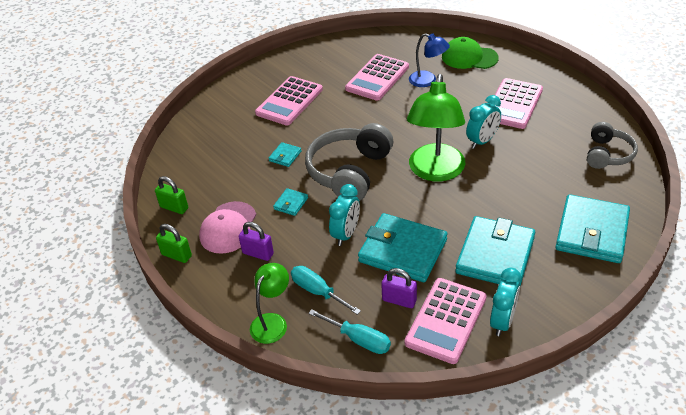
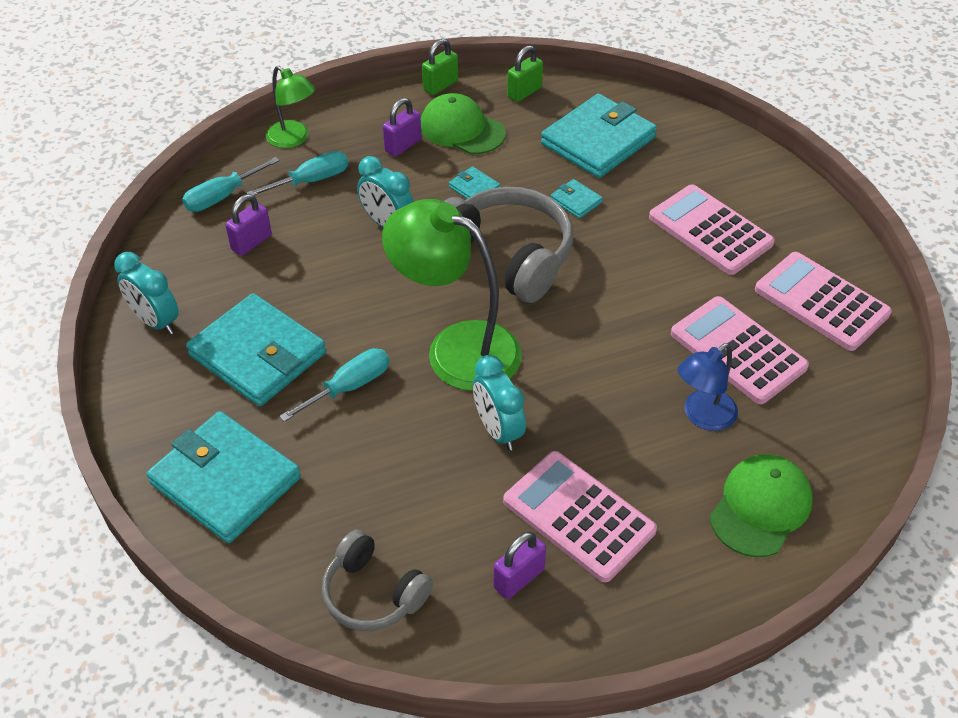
camera: 105 degrees right, 5 degrees up
(228, 228) = (462, 129): pink cap -> green cap
(402, 251) = (325, 268): turquoise wallet -> turquoise wallet (598, 141)
(446, 320) = (194, 273): pink calculator -> pink calculator (821, 302)
(492, 205) = (349, 387): none -> turquoise screwdriver
(561, 113) = (518, 578): none -> purple padlock

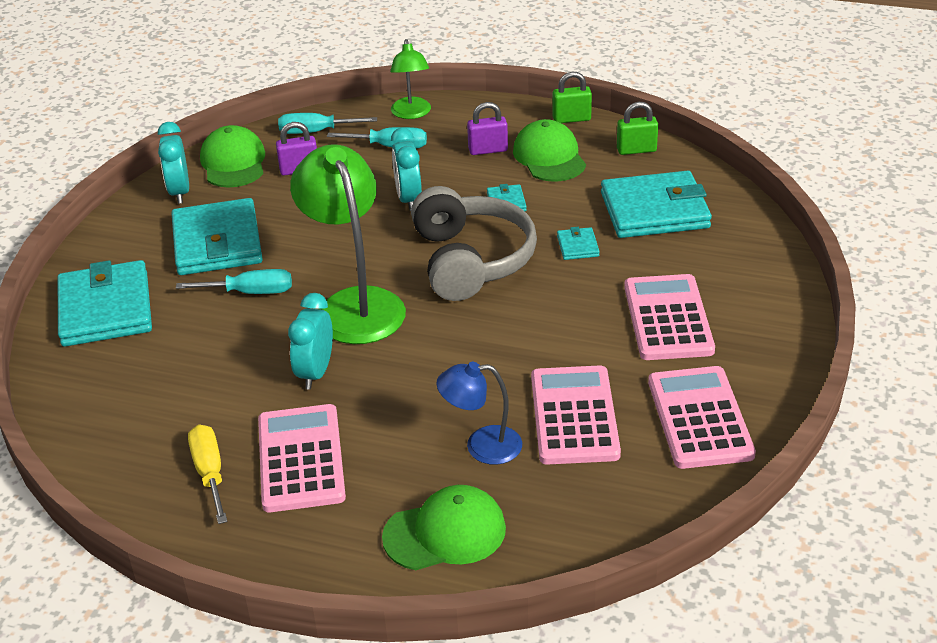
camera: 40 degrees right, 10 degrees down
(175, 265) = (233, 162): none -> green cap
(373, 593) = (109, 426): grey headphones -> none
(518, 578) = (210, 473): purple padlock -> yellow screwdriver

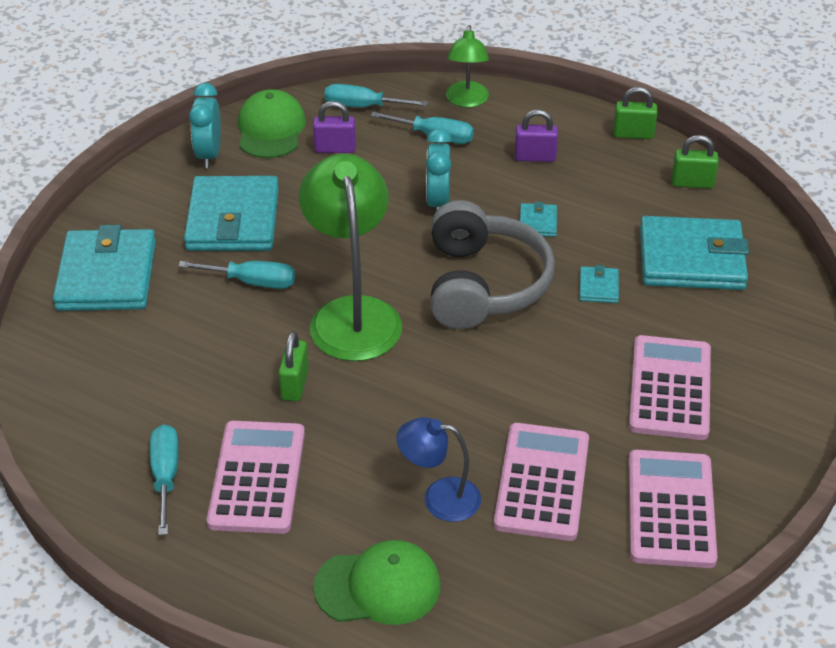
camera: 10 degrees right, 5 degrees up
(210, 473) = (165, 476): yellow screwdriver -> turquoise screwdriver
(315, 373) = (295, 384): turquoise clock -> green padlock
(549, 157) = (597, 176): green cap -> none

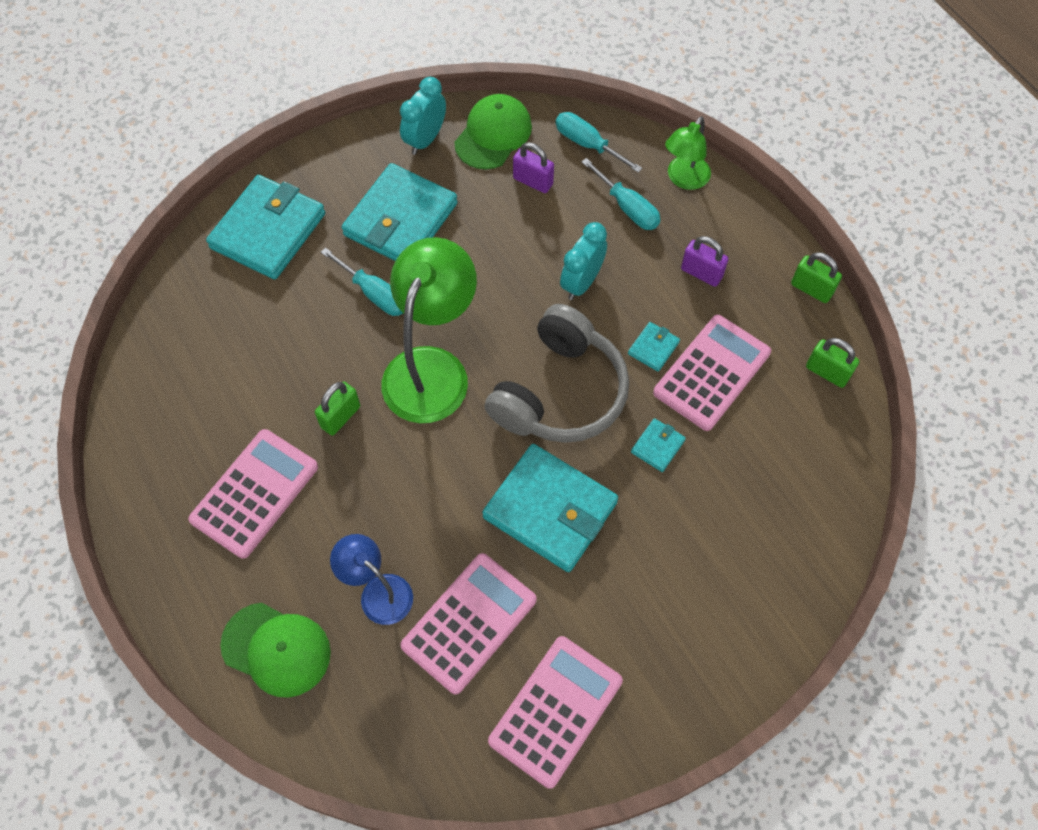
camera: 30 degrees right, 20 degrees up
(165, 476) = (190, 454): turquoise screwdriver -> none
(670, 388) = (643, 587): pink calculator -> pink calculator (711, 373)
(691, 259) = (764, 458): turquoise wallet -> turquoise wallet (550, 510)

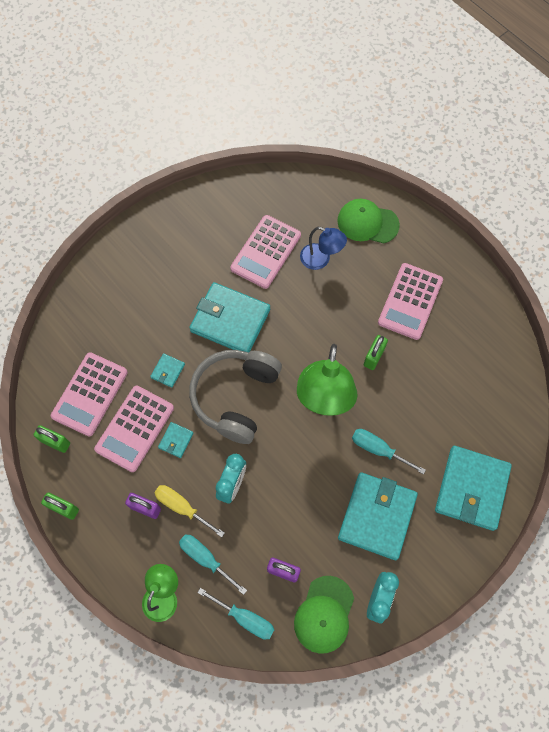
camera: 170 degrees right, 5 degrees up
(555, 711) = (211, 217): pink calculator -> pink calculator (90, 394)
(652, 266) = (182, 507): none -> yellow screwdriver

